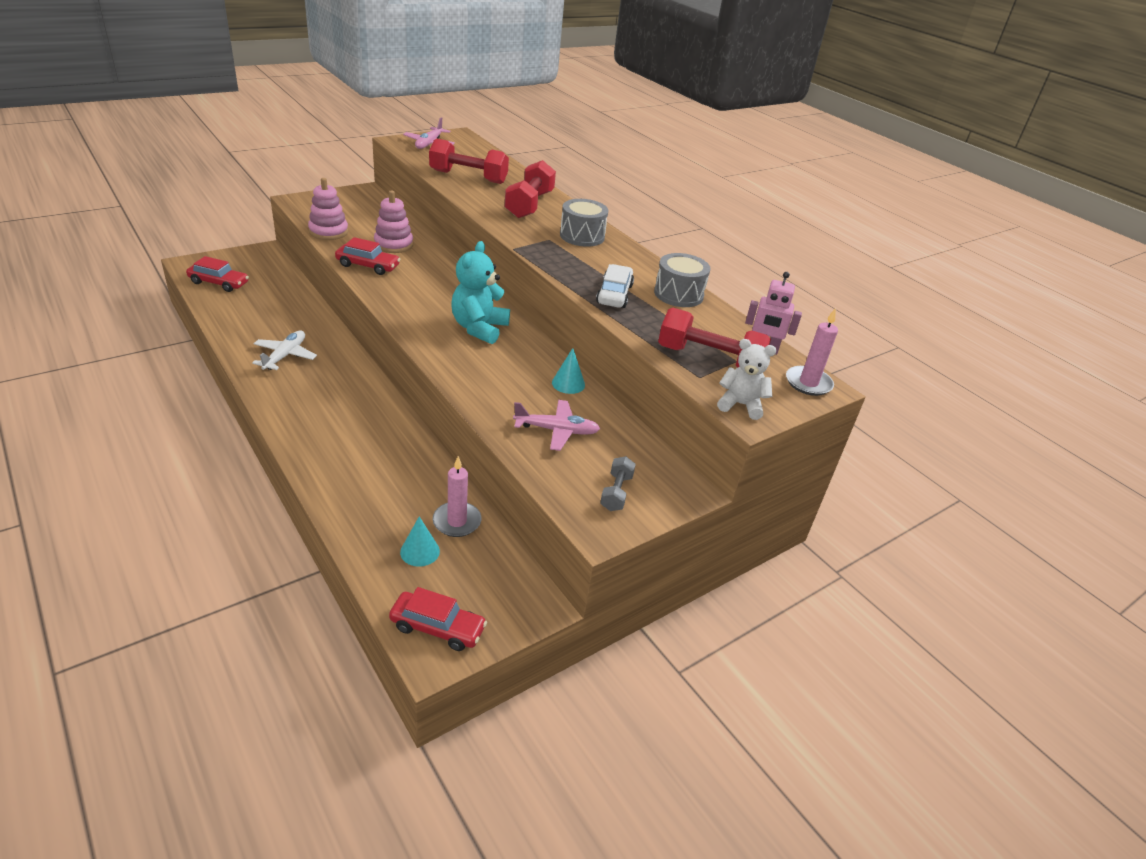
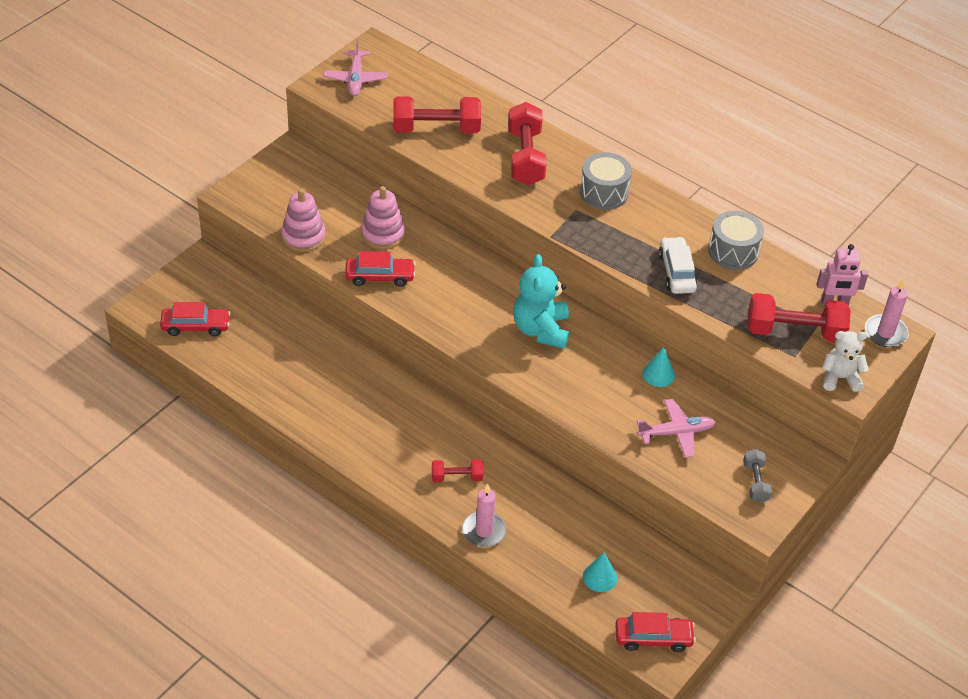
camera: 15 degrees left, 10 degrees up
(285, 356) = (338, 404): white plane -> none
(343, 431) = (457, 477): none -> red dumbbell
(457, 521) = (612, 539): pink candle -> pink candle (484, 531)

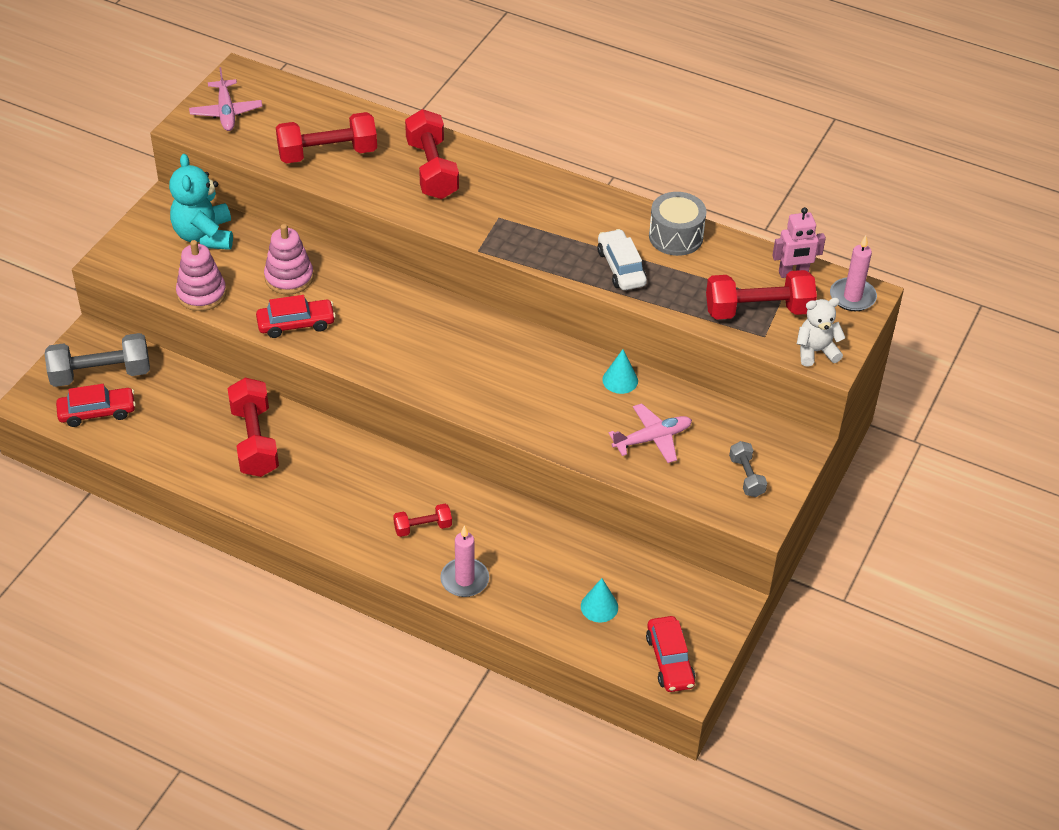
camera: 10 degrees left, 0 degrees up
(206, 293) = (100, 374): none -> grey dumbbell
(326, 374) = (254, 441): none -> red dumbbell
(541, 330) = (484, 353): turquoise teddy bear -> turquoise teddy bear (204, 236)
(604, 192) = (525, 195): grey drum -> none
(653, 638) = (669, 660): red car -> red car turned 90 degrees clockwise

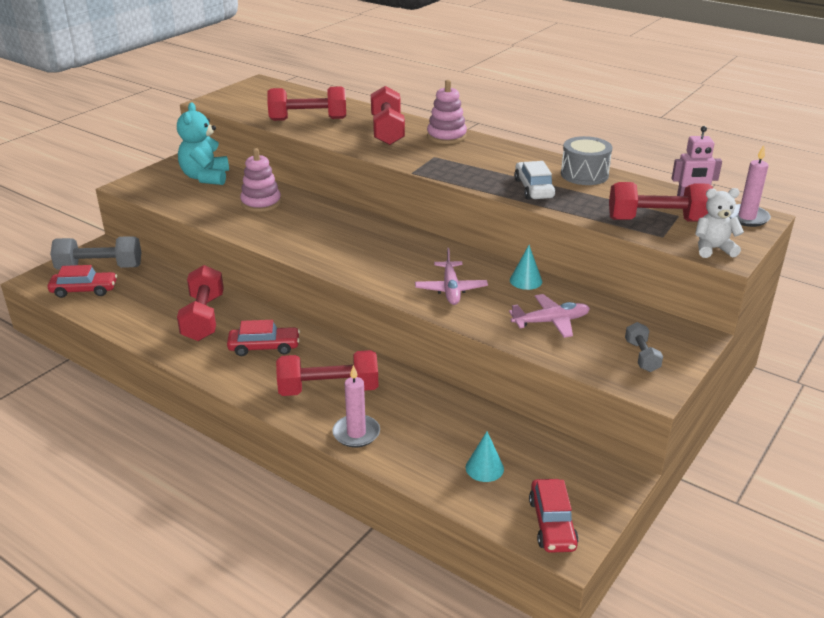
camera: 10 degrees right, 15 degrees down
(201, 294) = (187, 207): pink stacking toy -> pink stacking toy (446, 136)
(226, 112) = (240, 97): pink plane -> pink plane (450, 289)
(296, 324) = (255, 228): red car -> red car (264, 347)
(423, 527) = (328, 389): red dumbbell -> red dumbbell, size x1.88

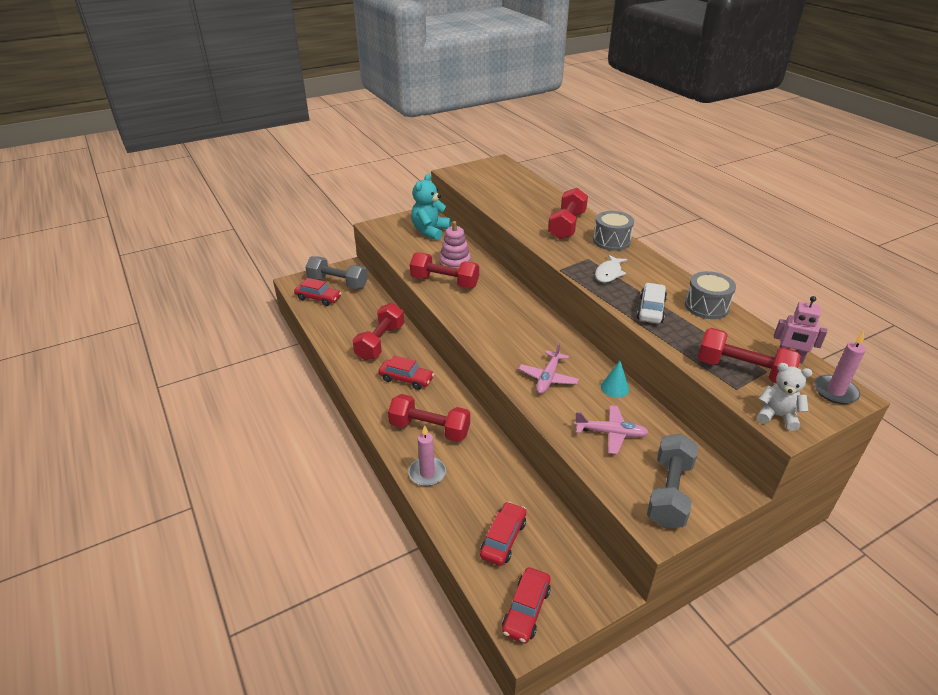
camera: 25 degrees right, 5 degrees up
(308, 119) = (513, 202): red dumbbell -> red dumbbell (444, 282)
(446, 136) = (611, 241): pink stacking toy -> grey drum
(466, 165) = (609, 273): none -> white fish
(484, 468) = (503, 539): turquoise cone -> red car
(641, 356) = (669, 492): grey dumbbell -> grey dumbbell, size x1.88

